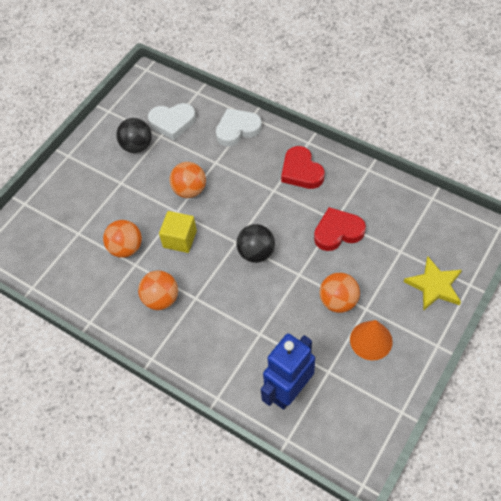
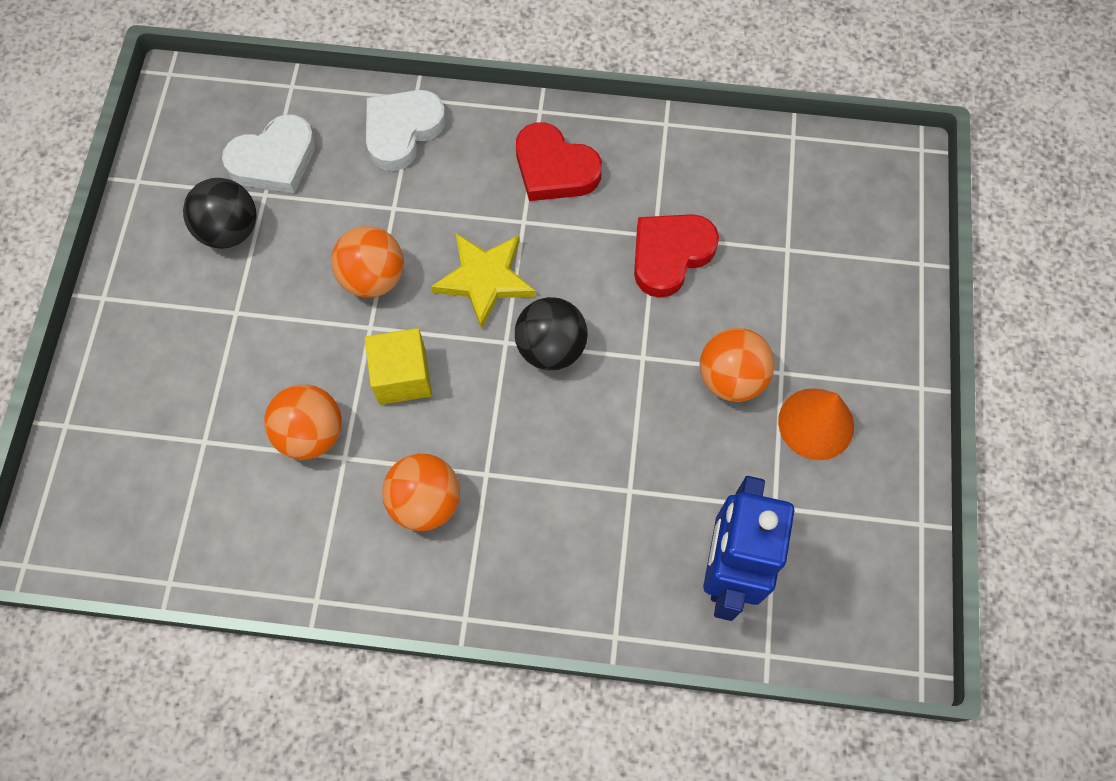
camera: 30 degrees left, 10 degrees up
(434, 285) = (869, 287): yellow star -> yellow star (485, 279)

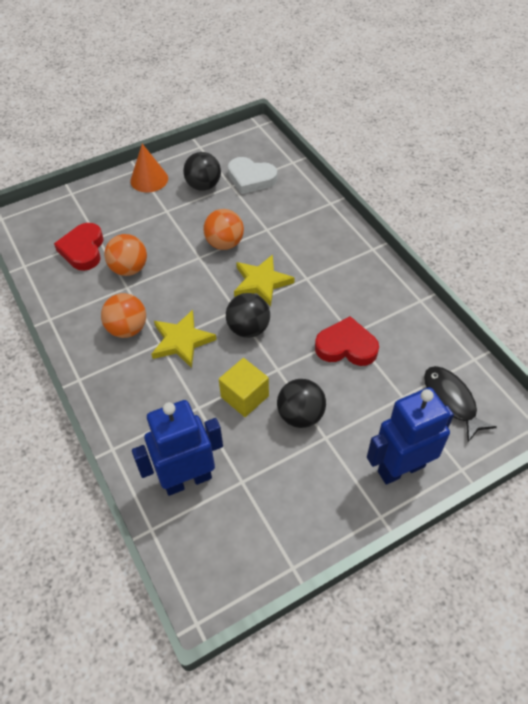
camera: 55 degrees right, 15 degrees down
(402, 131) = (309, 209): white heart -> none
(402, 376) = (184, 283): yellow cube -> yellow cube (244, 396)
(505, 444) = (181, 341): none -> yellow star
(554, 168) = (347, 272): red heart -> red heart (83, 250)
(731, 378) = (300, 415): orange ball -> black ball
(816, 423) = (309, 473): orange cone -> orange cone (149, 179)
(830, 205) = (451, 401): none -> black fish
(878, 323) = (400, 468): none -> blue robot

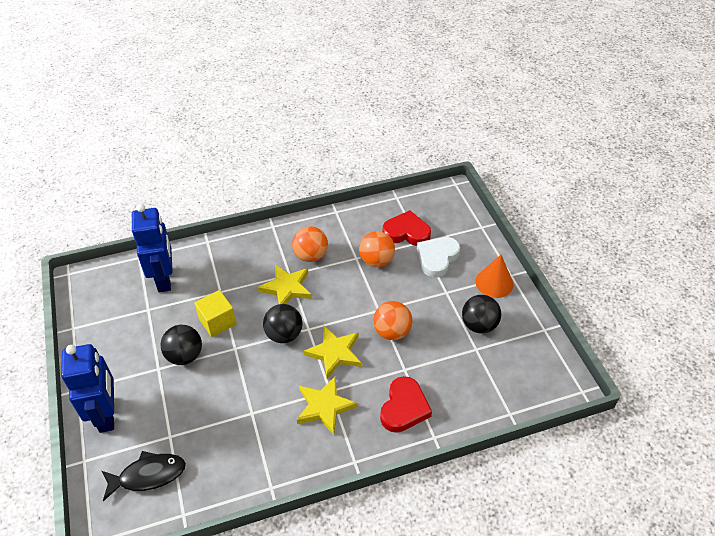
camera: 100 degrees right, 5 degrees down
(251, 178) = (485, 368): white heart -> white heart (437, 258)
(325, 279) = (324, 406): none -> yellow star
(346, 346) = (238, 405): red heart -> red heart (404, 408)

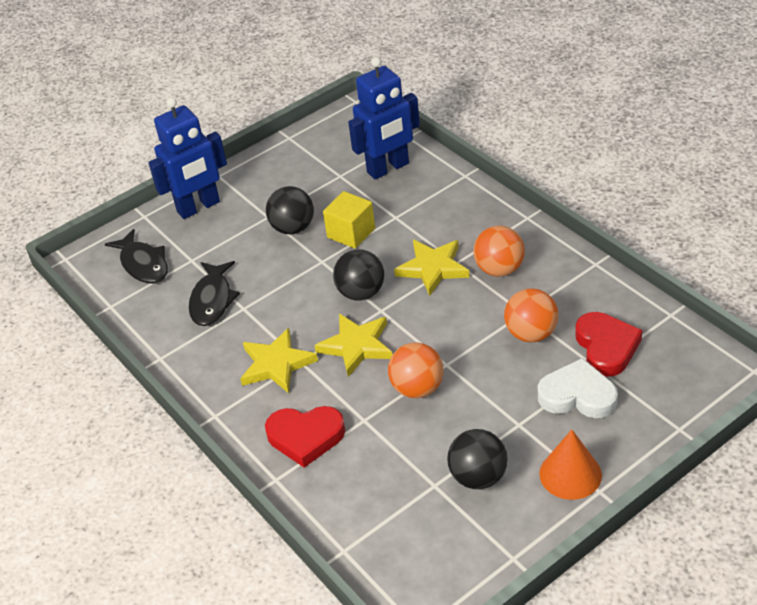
camera: 75 degrees right, 5 degrees down
(228, 432) = (212, 300): none -> black fish

